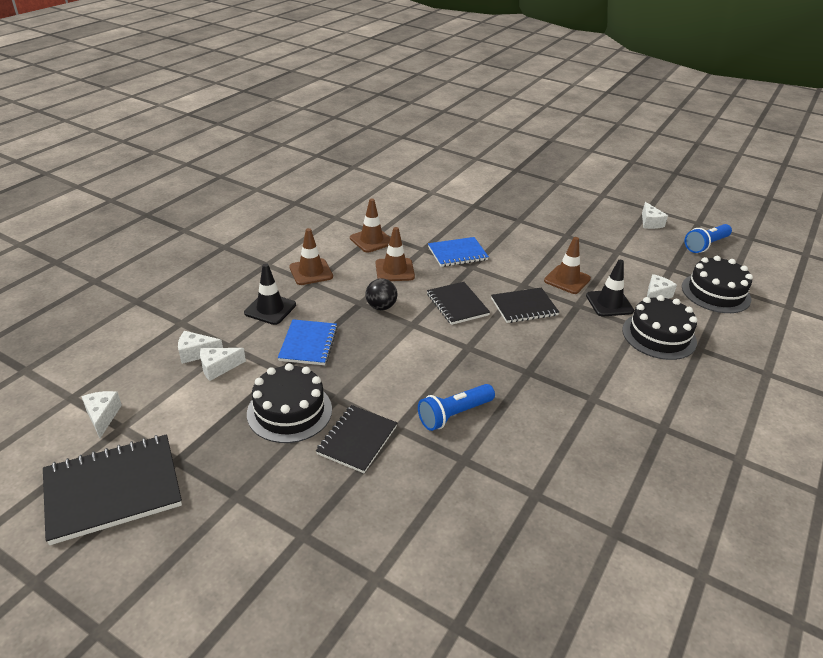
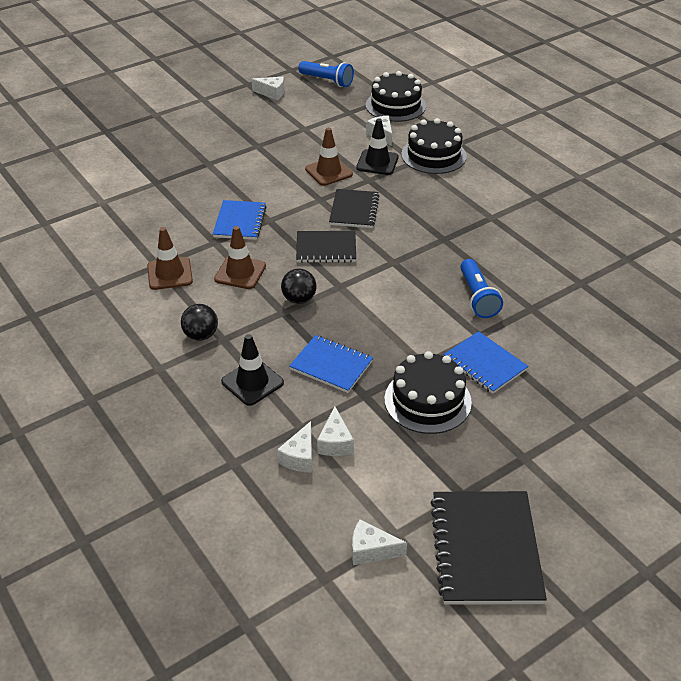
camera: 65 degrees left, 5 degrees up
(311, 272) = (201, 335): brown traffic cone -> black ball
(357, 440) = (485, 364): black notebook -> blue notebook
(706, 245) = (327, 81): blue flashlight -> blue flashlight turned 45 degrees counterclockwise

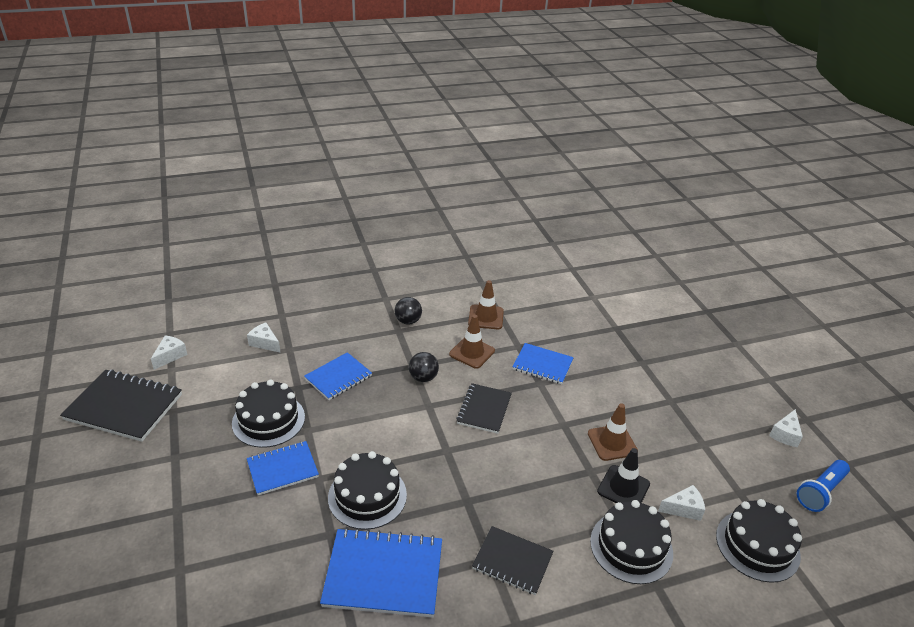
camera: 105 degrees right, 5 degrees down
(252, 382) = (346, 336): black traffic cone -> none
(335, 442) = (265, 361): white cheese -> none
(354, 210) = (538, 444): black notebook -> black notebook (512, 561)
(477, 297) = (367, 496): blue flashlight -> black cake
(546, 267) = (383, 574): none -> blue notebook

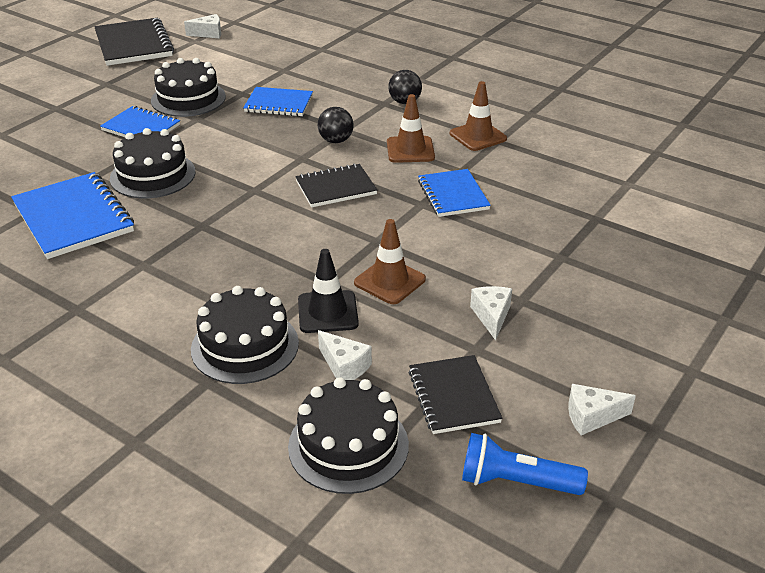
camera: 55 degrees right, 0 degrees up
(265, 343) = (276, 58): white cheese -> white cheese (491, 316)
(512, 561) = (151, 278): black notebook -> black notebook (453, 396)

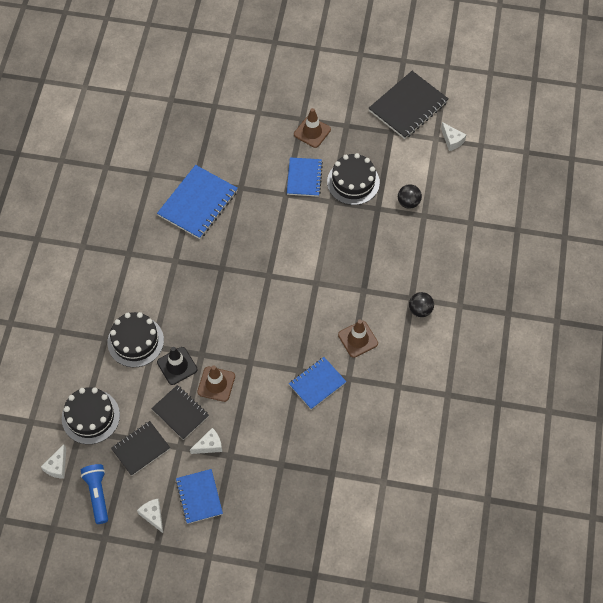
camera: 65 degrees right, 25 degrees up
(153, 175) = (257, 215): black cake -> none
(278, 104) = (375, 236): blue notebook -> blue notebook (199, 497)
(336, 140) = (346, 292): black ball -> black ball (408, 202)
(336, 188) = (292, 317): black notebook -> black notebook (180, 413)
(344, 366) = (140, 392): white cheese -> white cheese (57, 466)
(478, 136) = (397, 372): brown traffic cone -> brown traffic cone (312, 132)

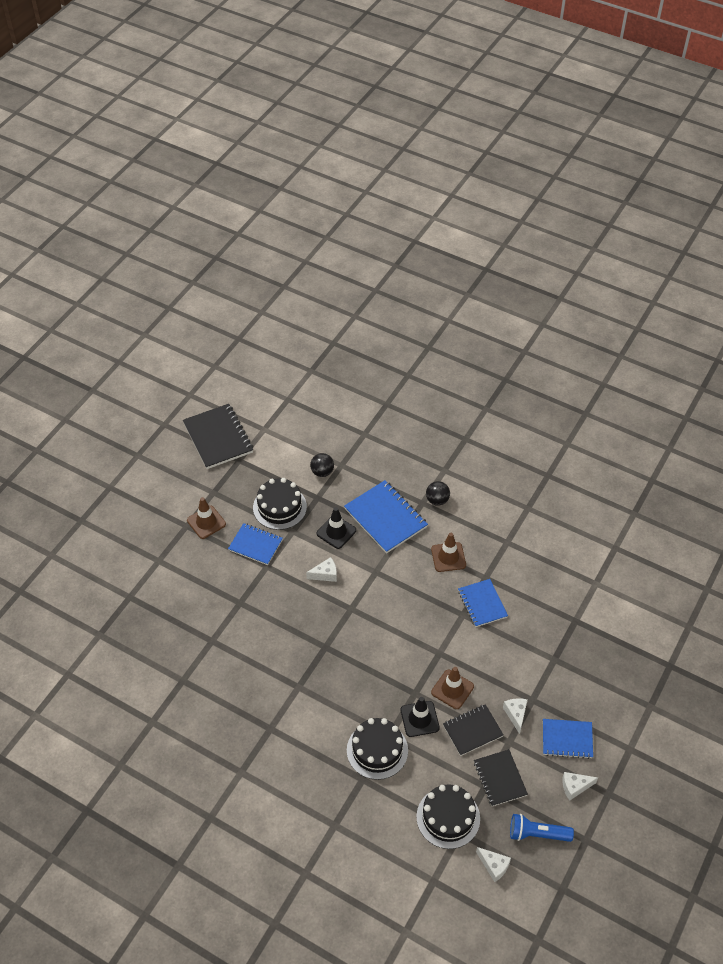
camera: 70 degrees left, 10 degrees down
(198, 203) = (240, 646): blue notebook -> blue notebook (385, 518)
(346, 236) = (336, 532): none -> black traffic cone
(452, 140) = (272, 418): white cheese -> white cheese (325, 574)

